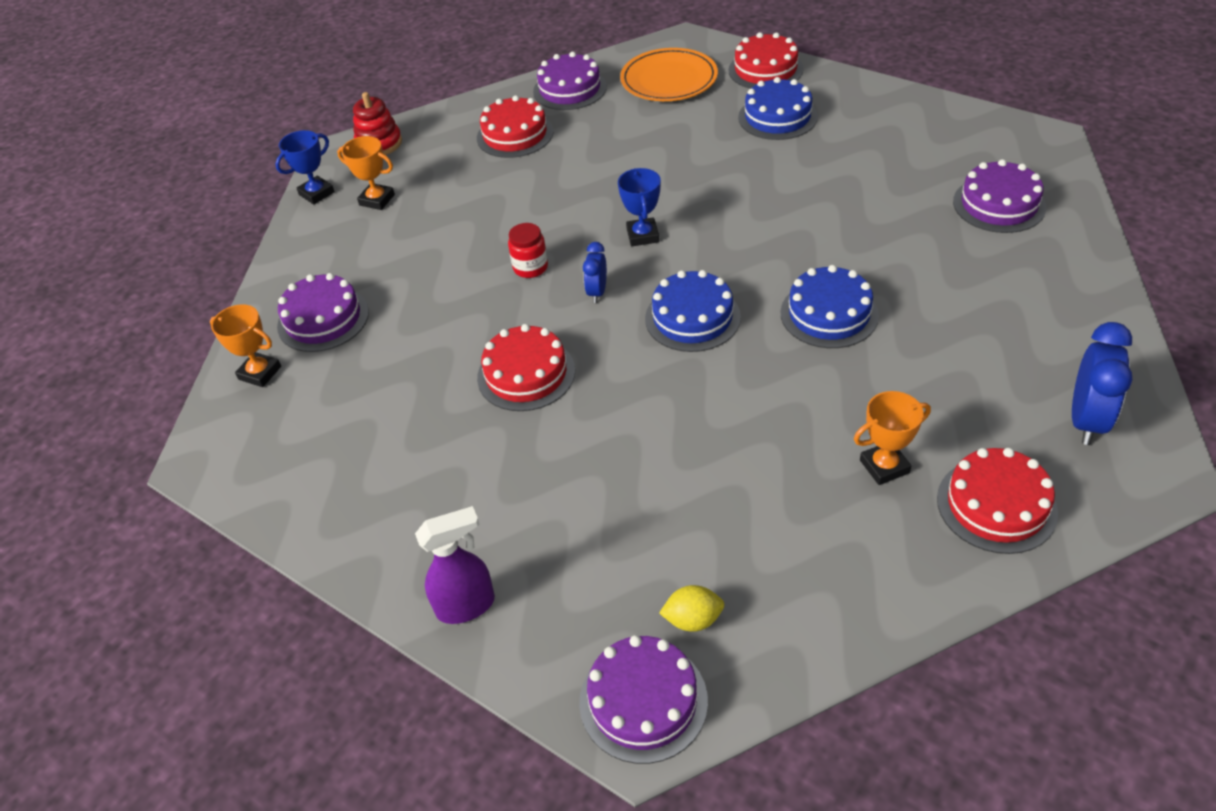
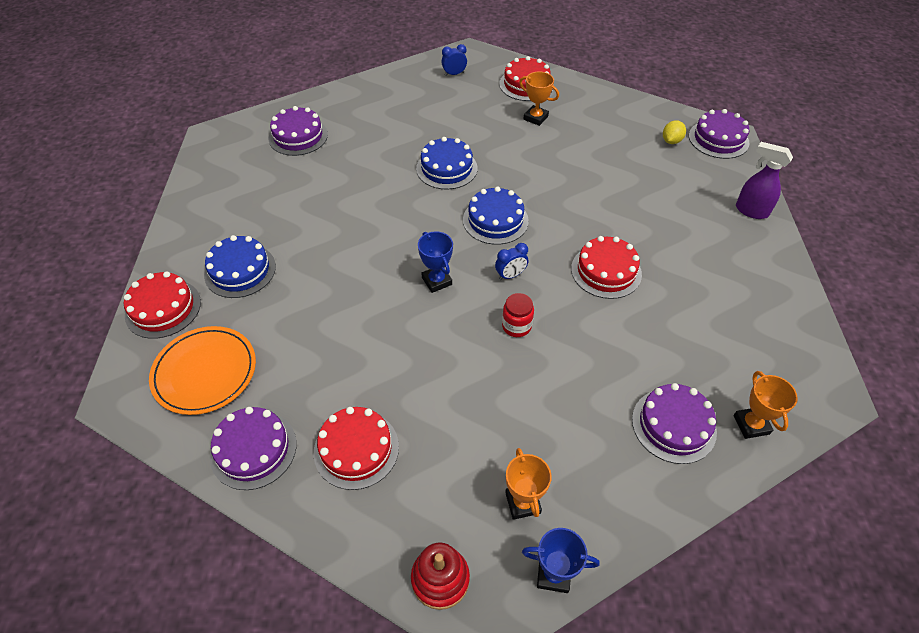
camera: 130 degrees left, 5 degrees up
(642, 235) = (437, 281): blue trophy -> blue trophy turned 75 degrees counterclockwise
(693, 619) = (671, 141): yellow lemon -> yellow lemon turned 75 degrees clockwise
(1086, 420) = (454, 74): blue clock -> blue clock, size x0.58

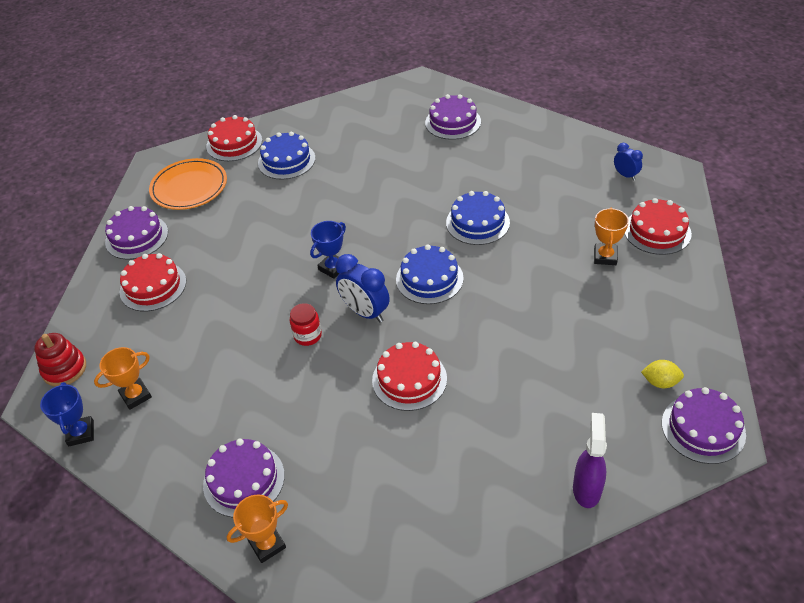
camera: 70 degrees right, 5 degrees down
(510, 275) = (365, 312): blue clock -> blue clock, size x1.72

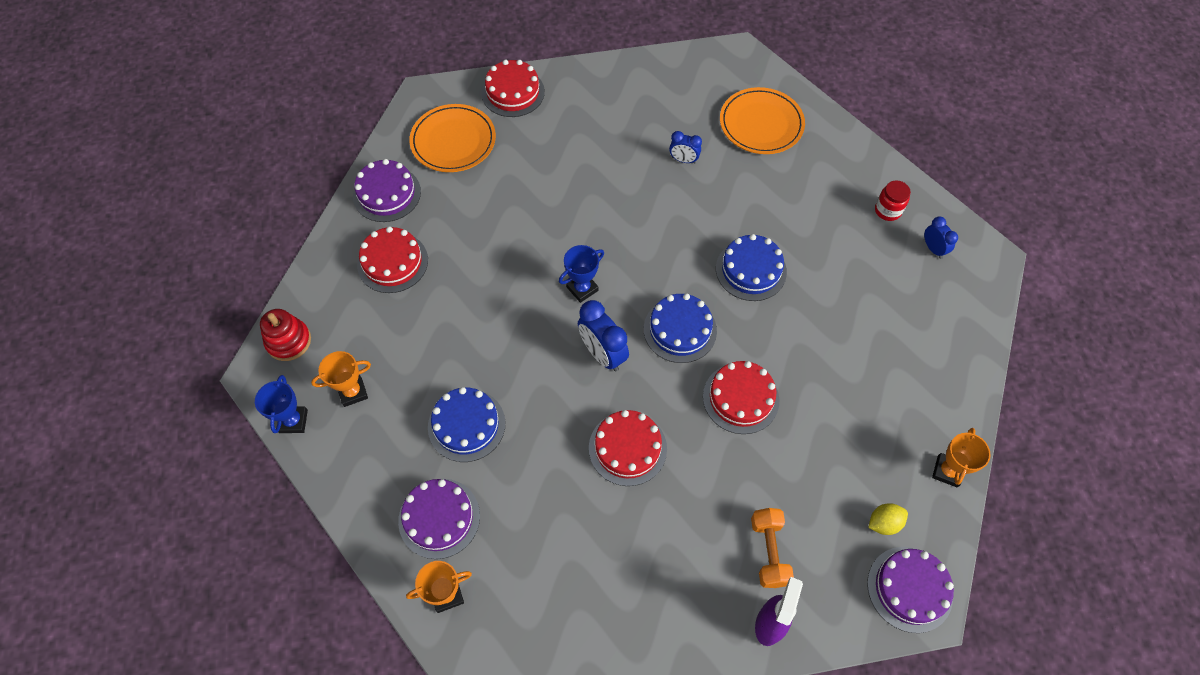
camera: 10 degrees right, 15 degrees up
(286, 160) = (564, 131): blue cake -> blue cake (466, 425)
(307, 336) = (537, 367): red jar -> red jar (887, 210)
(395, 159) = (683, 160): none -> blue clock
(453, 122) = (761, 124): purple cake -> orange plate
(565, 430) = (768, 551): none -> orange dumbbell
(605, 257) = (875, 352): orange trophy -> orange trophy (947, 471)
(657, 231) = (943, 334): red cake -> red cake (740, 398)
(660, 382) = (883, 523): yellow lemon -> yellow lemon turned 45 degrees counterclockwise

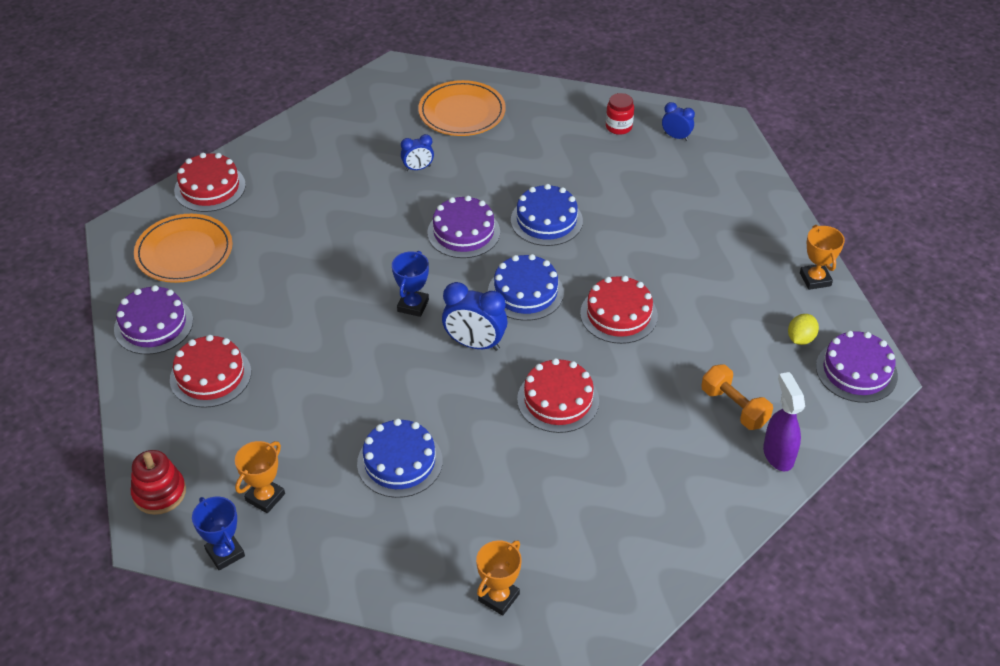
camera: 35 degrees left, 15 degrees down
(439, 518) = (439, 545): purple cake -> purple cake (463, 232)

